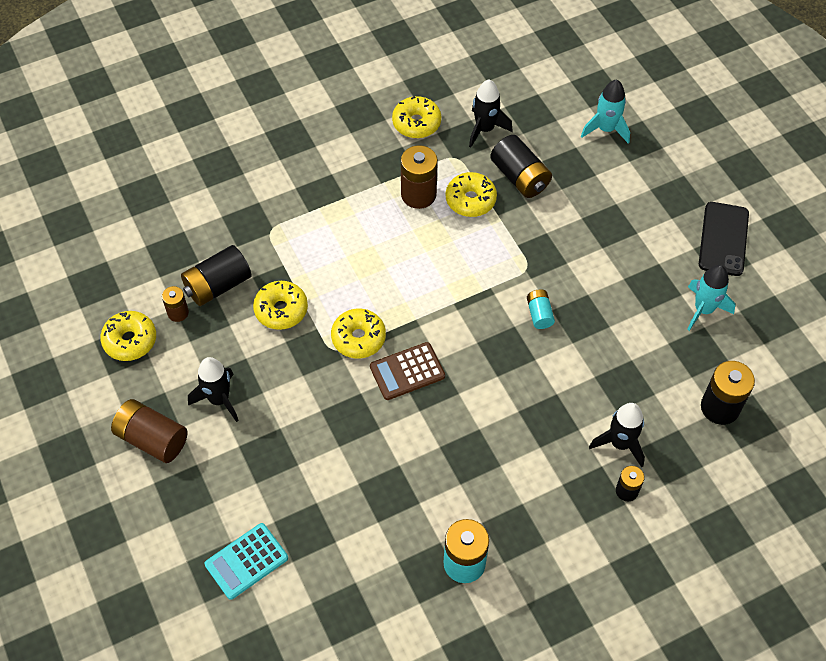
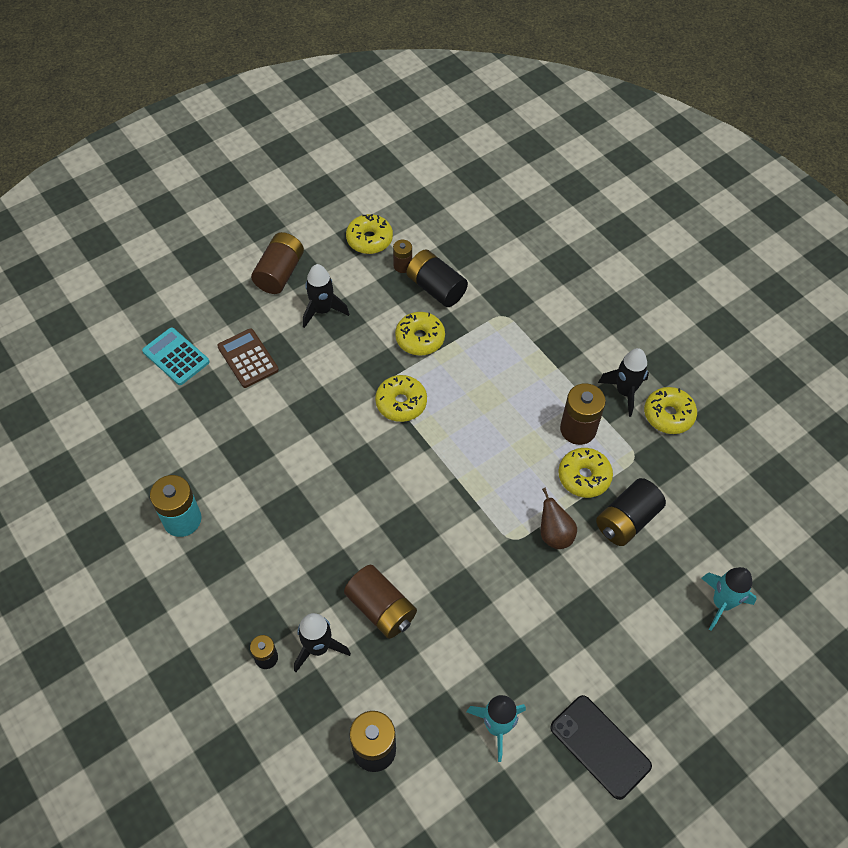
camera: 80 degrees right, 0 degrees up
(407, 371) = (372, 447): brown calculator -> brown calculator (248, 358)
(485, 129) = (681, 479): black rocket -> black rocket (625, 392)
(526, 234) = (554, 534): none -> brown pear
(539, 314) = (458, 556): turquoise battery -> none
(585, 385) = (381, 608): none -> brown battery
(723, 239) = (600, 746): black phone -> black phone turned 45 degrees clockwise

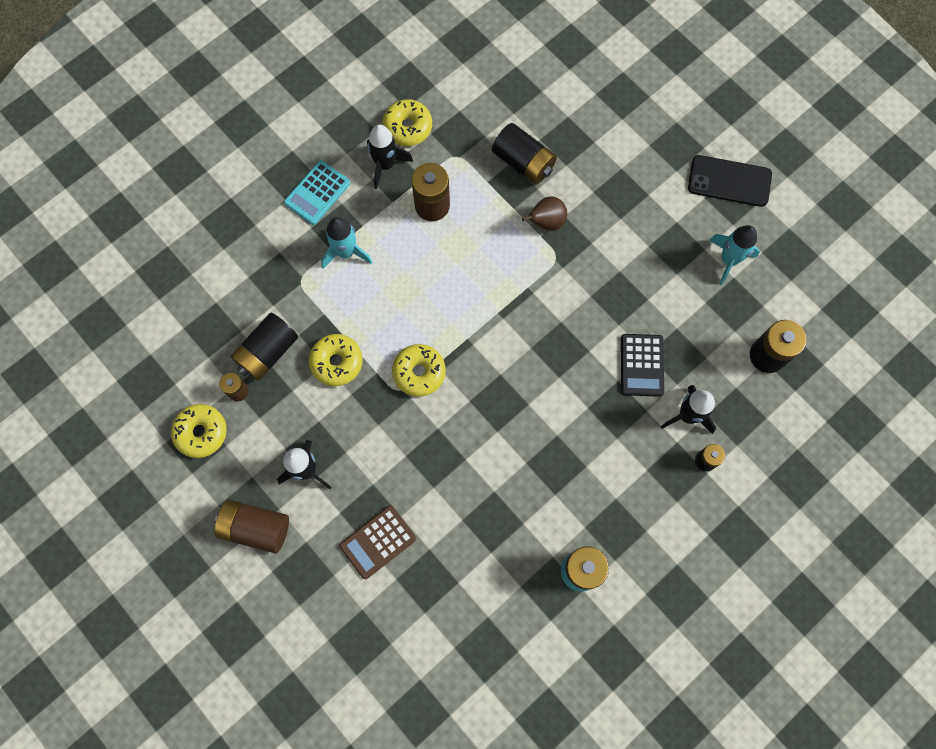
camera: 95 degrees left, 15 degrees up
(176, 356) = (382, 624): turquoise calculator -> turquoise calculator (317, 193)
(381, 608) = (641, 365): brown battery -> black calculator
(584, 477) = (483, 199): yellow donut -> none
(600, 746) = (729, 181): black phone -> black phone turned 60 degrees clockwise
(721, 603) = (591, 90): turquoise rocket -> turquoise rocket (346, 252)

